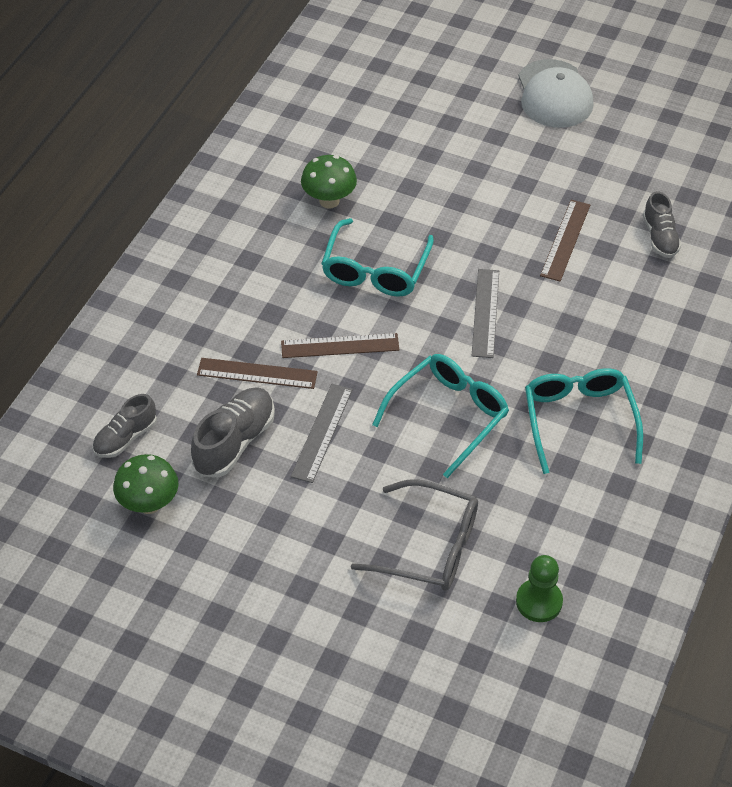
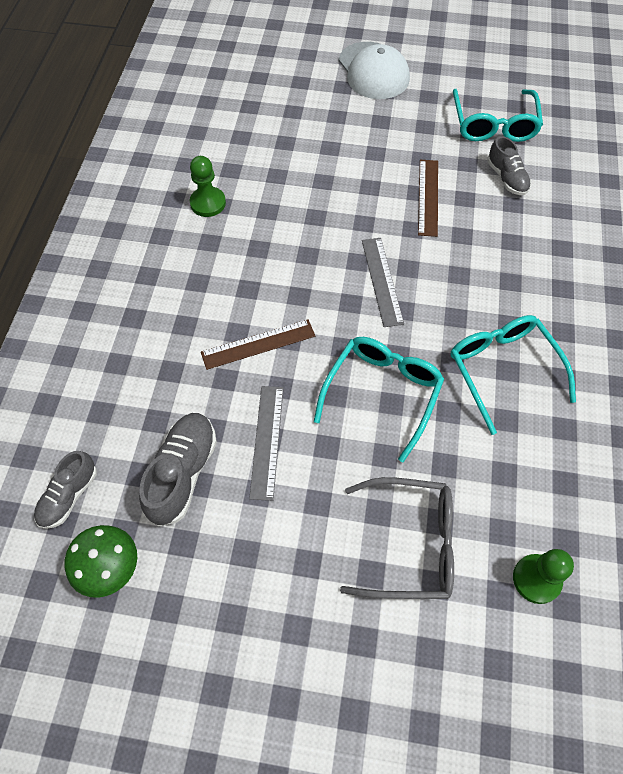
camera: 15 degrees left, 10 degrees up
(257, 373) = (186, 392): brown ruler -> none
(329, 201) = (208, 203): green mushroom -> green pawn
(375, 270) = (269, 261): turquoise glasses -> turquoise glasses (493, 125)

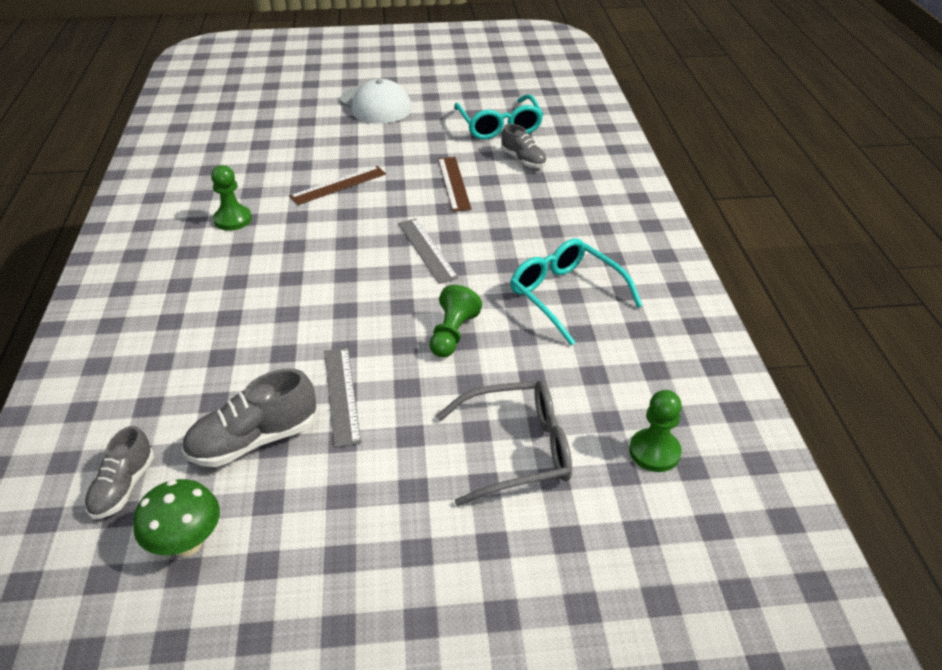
camera: 15 degrees left, 20 degrees down
(183, 473) = (254, 440): grey shoe -> grey shoe turned 120 degrees counterclockwise
(258, 344) = (312, 319): brown ruler -> brown ruler (338, 185)
(382, 393) = (452, 334): turquoise glasses -> green pawn

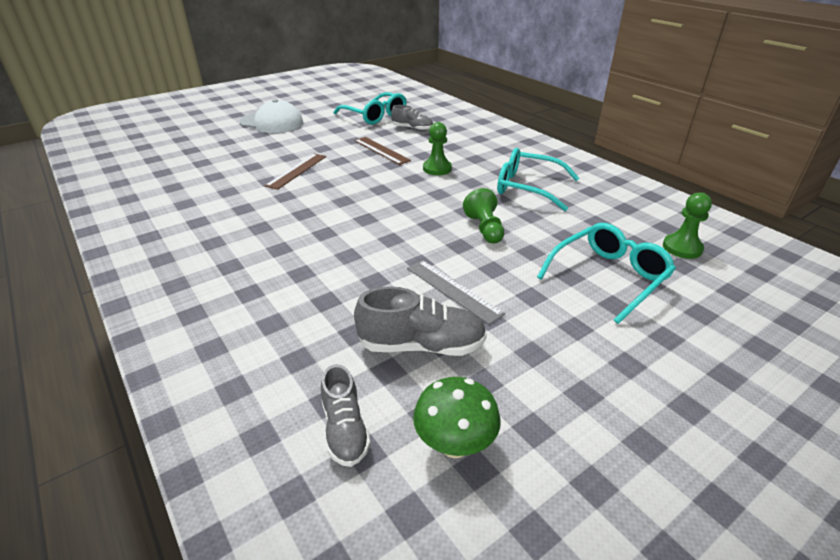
camera: 30 degrees left, 5 degrees down
(233, 219) = (231, 211): green pawn -> green pawn (437, 169)
(254, 440) = (421, 345): grey shoe -> grey shoe turned 120 degrees counterclockwise
(427, 250) = (408, 189): grey ruler -> none
(518, 450) = (609, 277): grey glasses -> turquoise glasses

